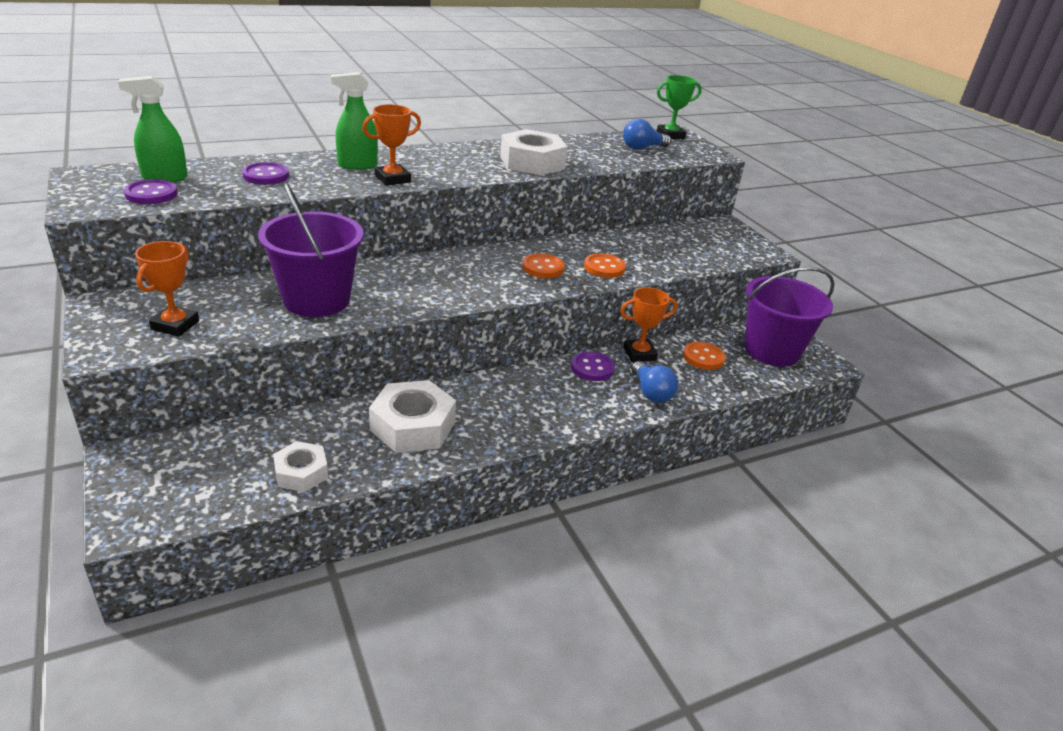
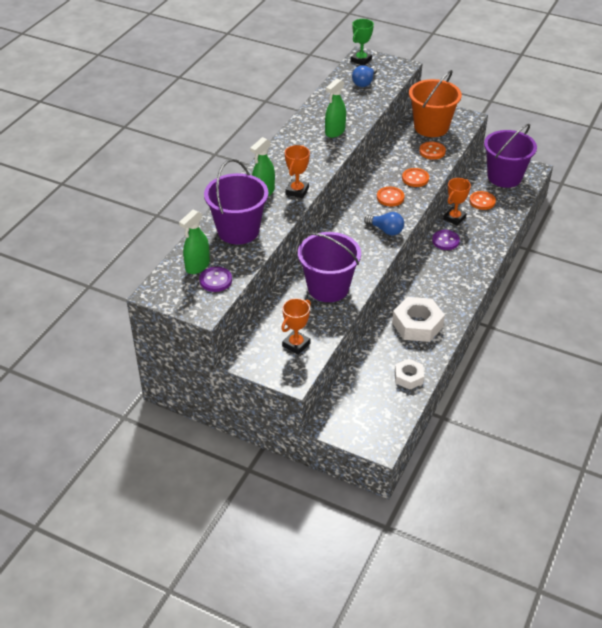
camera: 35 degrees left, 10 degrees up
(175, 325) = (296, 344): orange trophy -> orange trophy turned 60 degrees clockwise
(266, 176) = (238, 230): purple button -> purple bucket
(532, 162) = (335, 132): white nut -> green spray bottle
(651, 392) = (485, 238): blue light bulb -> blue light bulb (386, 230)
(667, 257) = (432, 151): none -> orange button
(702, 240) = (431, 127): none -> orange bucket

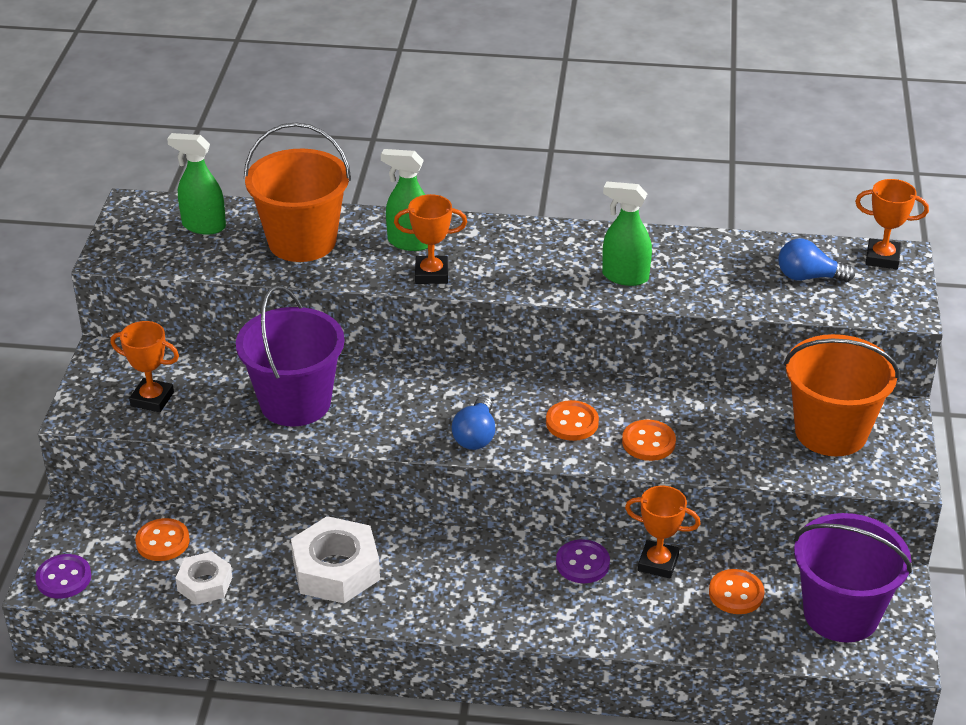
camera: 70 degrees right, 5 degrees down
(215, 280) = (178, 249): purple button -> purple button (63, 578)
(238, 230) = (302, 242): purple bucket -> orange bucket
(361, 60) = (882, 258): green trophy -> orange trophy
(432, 151) = (749, 448): orange button -> orange button (162, 541)

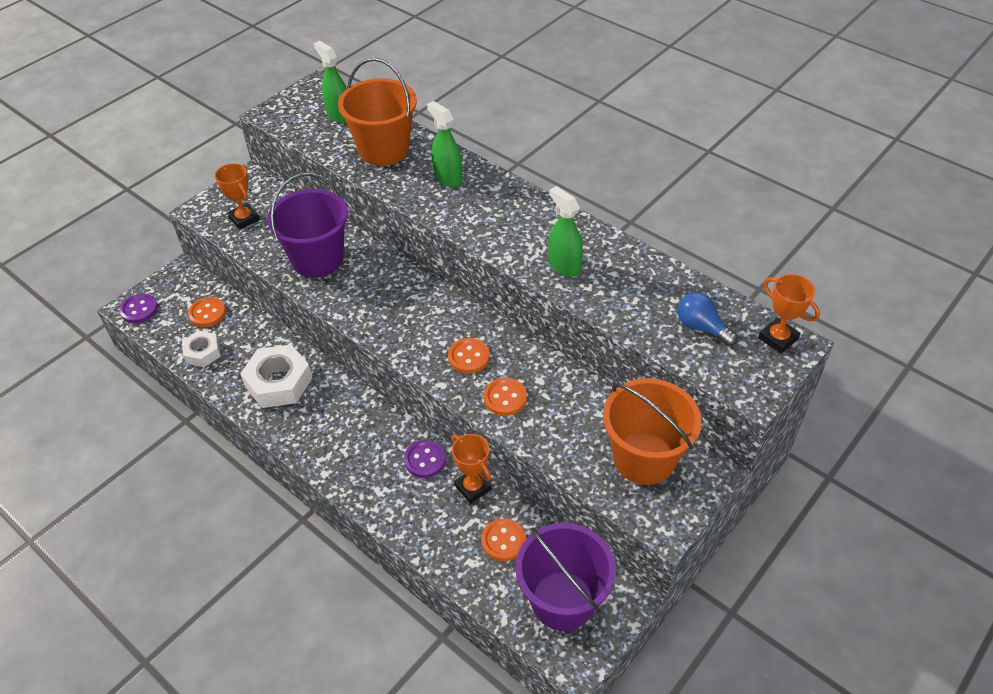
camera: 35 degrees right, 10 degrees up
(431, 274) = (438, 206): orange trophy -> none
(475, 436) = (399, 335): blue light bulb -> none

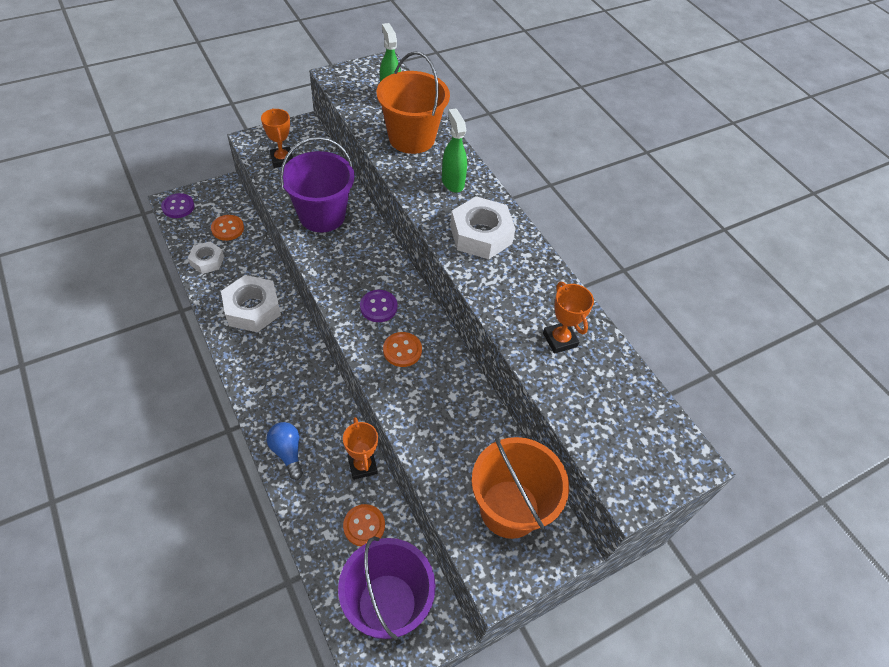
camera: 15 degrees right, 5 degrees up
(425, 460) = (335, 424): purple button -> purple button (378, 307)
(501, 217) = (481, 234): none -> white nut
(505, 398) = (414, 401): orange button -> none
(564, 266) = (513, 301): green spray bottle -> none
(701, 327) = (611, 409): blue light bulb -> blue light bulb (287, 452)
(778, 338) = (681, 449): orange trophy -> orange trophy (559, 340)

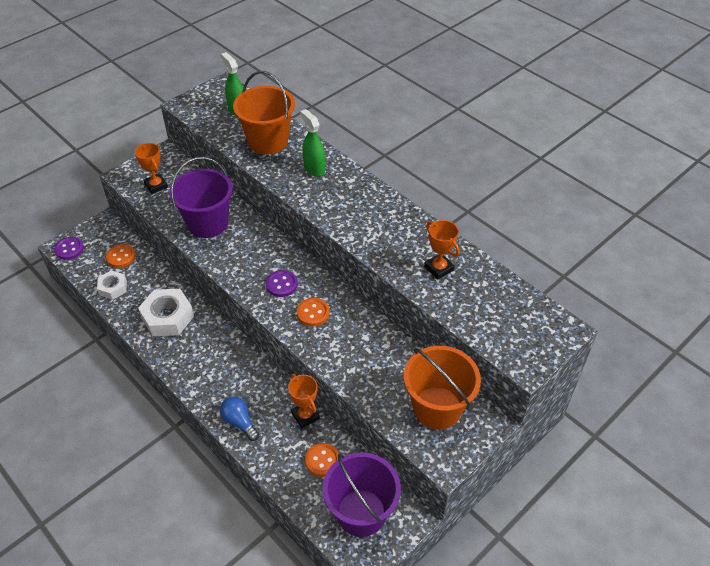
camera: 10 degrees left, 5 degrees down
(481, 234) = (351, 204): white nut -> none

